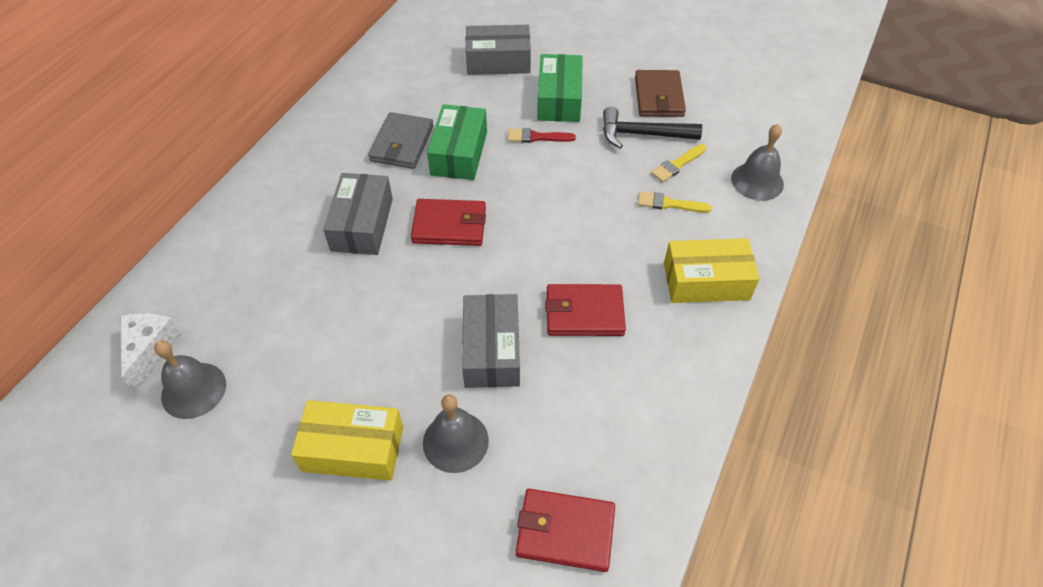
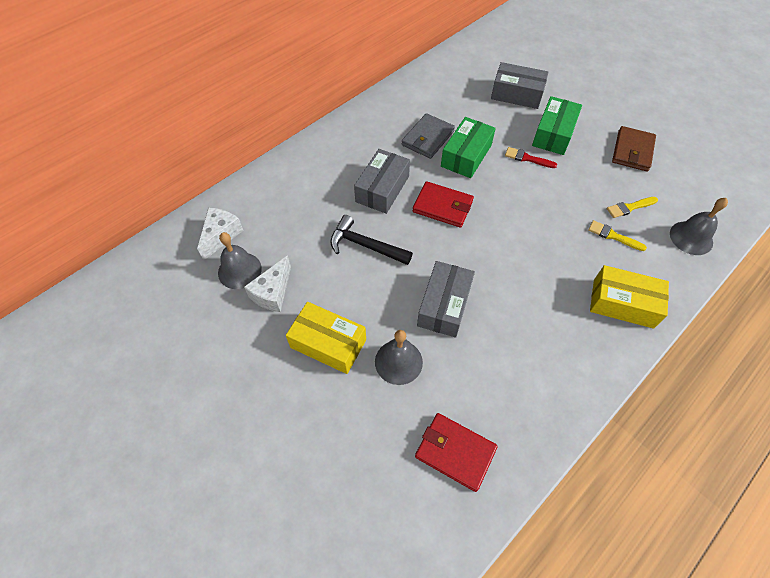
camera: 20 degrees right, 5 degrees up
(252, 405) = (272, 292): none -> white cheese
(584, 313) = (520, 299): red wallet -> none
(642, 134) = (609, 177): black hammer -> black hammer (365, 245)

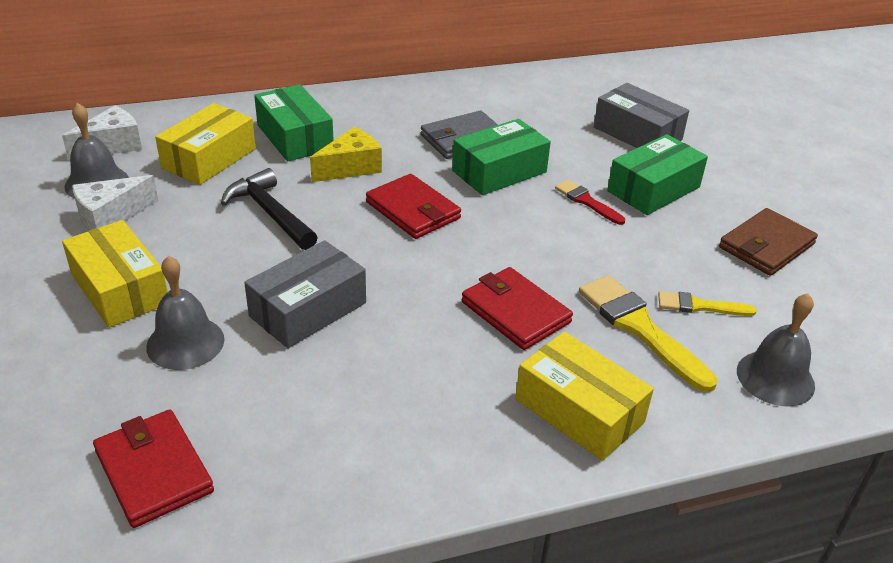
camera: 25 degrees right, 20 degrees down
(292, 219) = (209, 158): none -> yellow box
(330, 179) = (295, 137): none -> green box
(382, 189) = (351, 167): grey box -> yellow cheese
(548, 254) = (515, 312): none -> red wallet
(613, 236) = (640, 328): yellow brush -> yellow brush, size x1.76

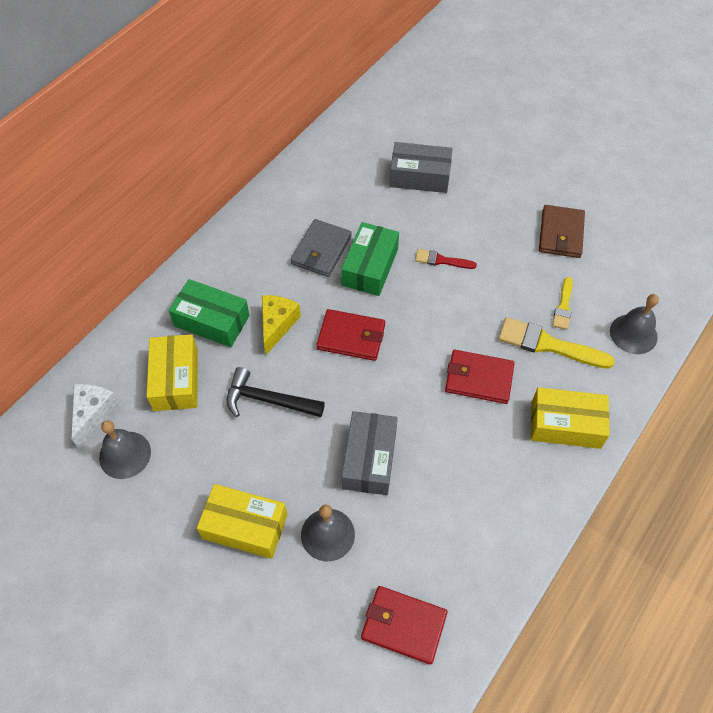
camera: 35 degrees left, 20 degrees up
(110, 216) = (169, 476): white cheese -> none
(653, 189) = (468, 224): green box -> none
(699, 306) = (563, 306): yellow brush -> yellow brush turned 45 degrees counterclockwise

